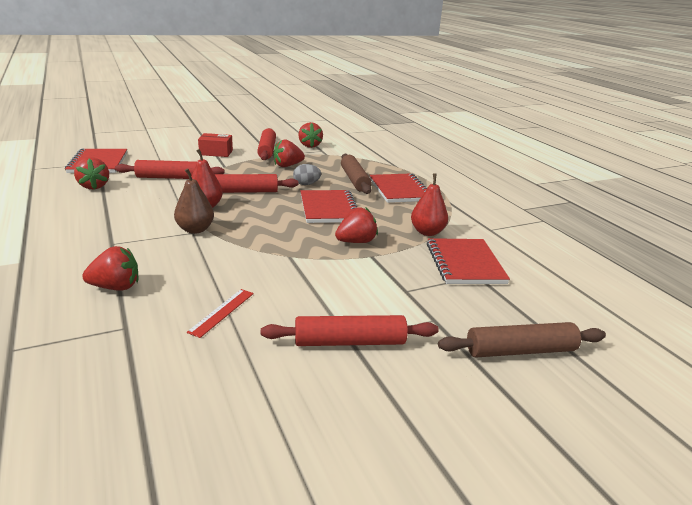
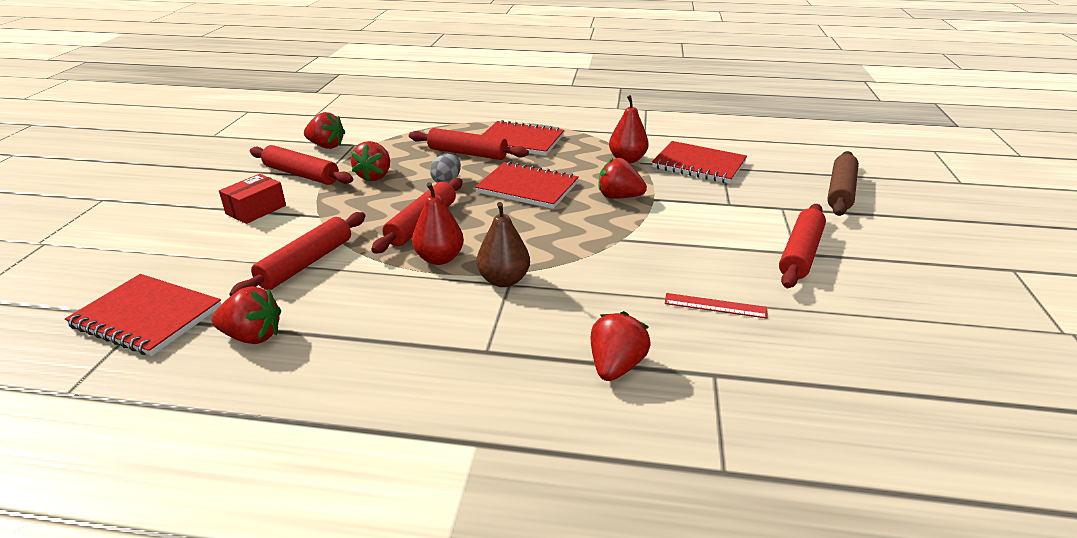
camera: 55 degrees left, 5 degrees up
(221, 312) = (715, 306): red ruler -> red ruler turned 45 degrees counterclockwise
(355, 180) = (467, 153): brown rolling pin -> red rolling pin
(356, 242) = (619, 197): red strawberry -> red strawberry turned 75 degrees counterclockwise

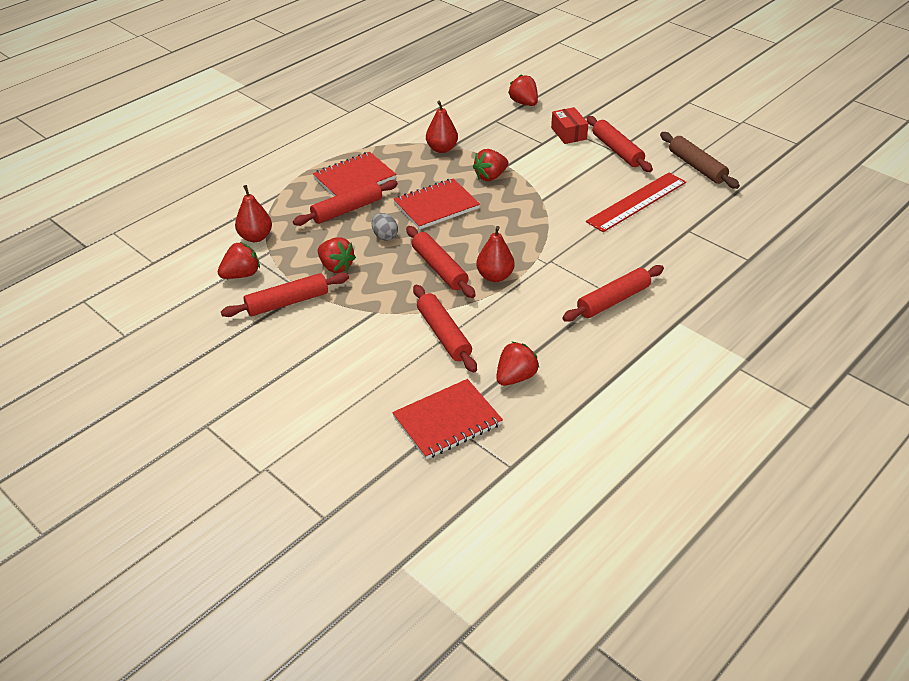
camera: 55 degrees left, 10 degrees up
(256, 210) = (329, 340): red box -> red box (568, 133)
(385, 134) = (255, 237): none -> red pear
(472, 360) = (613, 300): none -> red rolling pin
(503, 280) = (545, 261): brown pear -> none
(616, 366) = (658, 256): red strawberry -> red strawberry (524, 103)
(698, 165) = (482, 127): red notebook -> none
(715, 306) = (637, 202): red ruler -> red ruler, size x2.04
(840, 191) = (569, 100): brown rolling pin -> brown rolling pin (697, 167)

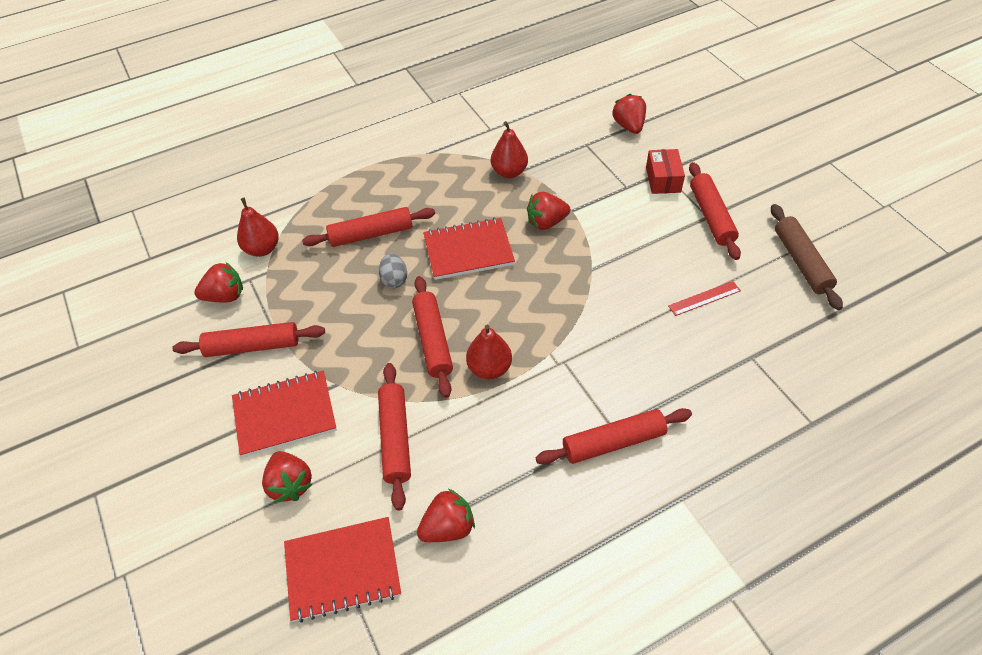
camera: 20 degrees right, 10 degrees up
(336, 266) = (324, 309): red strawberry -> red strawberry (290, 484)
(354, 178) = (398, 192): red notebook -> red notebook (285, 414)
(637, 202) = (704, 298): red ruler -> red ruler, size x0.49

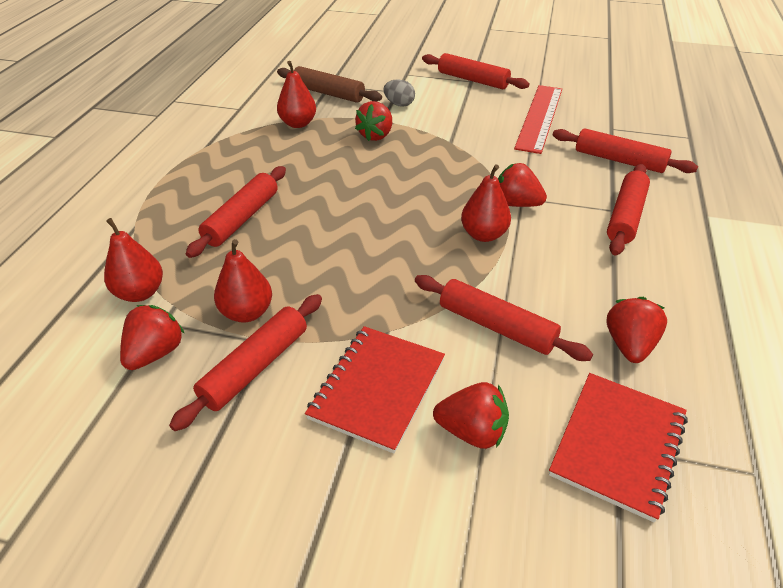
camera: 50 degrees left, 10 degrees down
(291, 307) = (247, 312): none -> red pear
(394, 280) = (315, 233): grey egg -> grey egg (399, 104)
(432, 340) = (414, 248): red rolling pin -> red rolling pin (619, 160)
(468, 250) = (345, 181): red notebook -> none
(629, 126) = (343, 63): red strawberry -> red strawberry (516, 204)
(663, 179) = (413, 77): red box -> none
(704, 298) = (540, 117): red ruler -> red ruler, size x2.04
(801, 262) = (555, 75): brown rolling pin -> brown rolling pin (328, 93)

